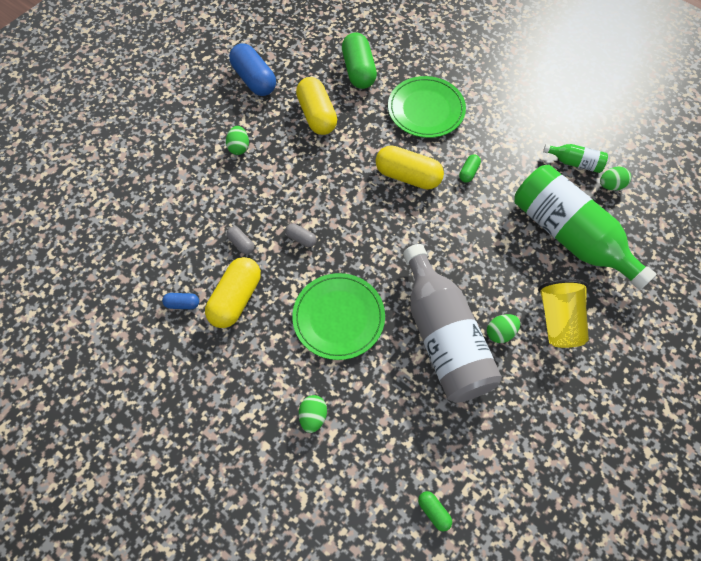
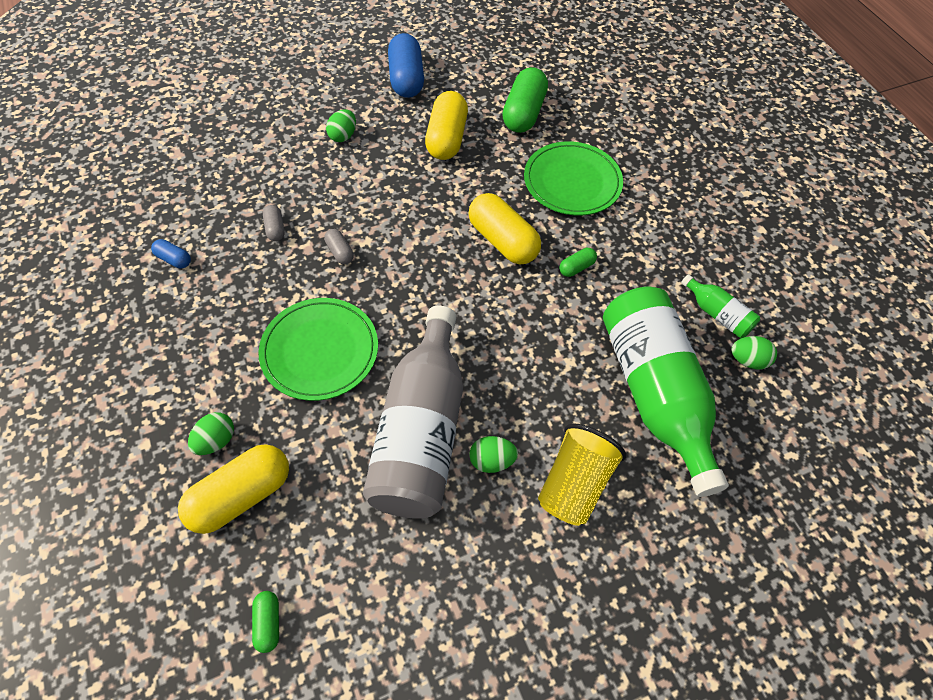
camera: 25 degrees right, 5 degrees down
(236, 298) = (229, 280): yellow capsule -> yellow capsule (241, 495)

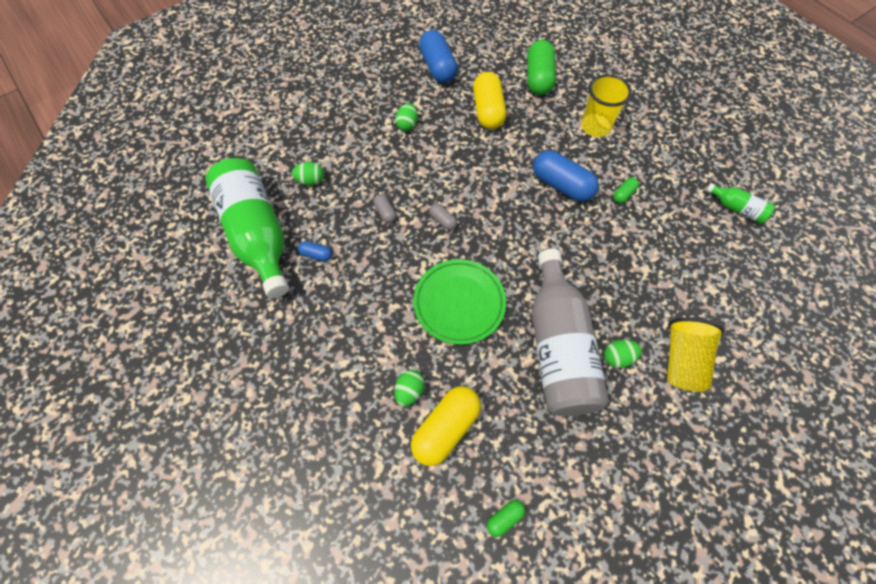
camera: 10 degrees left, 5 degrees up
(268, 623) = (505, 518): green capsule -> green capsule turned 75 degrees clockwise
(502, 241) = (561, 185): yellow capsule -> blue capsule
(572, 182) = (595, 127): green plate -> yellow cup
(654, 392) = (713, 278): green bottle -> green bottle (257, 234)
(747, 360) = (769, 239): green egg -> green egg (311, 181)

